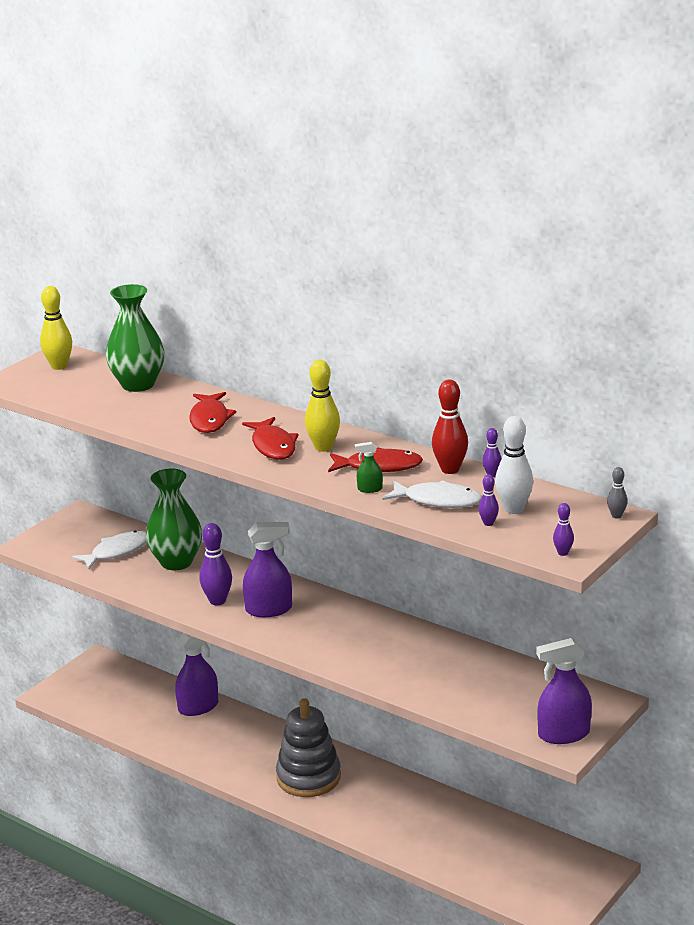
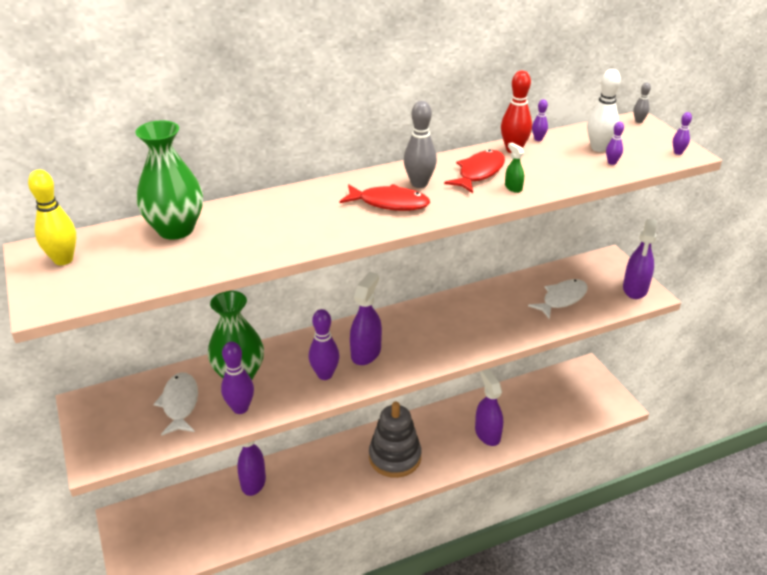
camera: 60 degrees left, 10 degrees up
(137, 579) = (240, 408): none -> purple bowling pin
(210, 419) = (300, 216): red fish -> none
(323, 447) = (419, 184): yellow bowling pin -> grey bowling pin
(369, 489) = (513, 187): green spray bottle -> green spray bottle turned 120 degrees clockwise
(404, 827) = (487, 434): none -> purple spray bottle
(438, 501) = (559, 169): white fish -> white fish (562, 299)

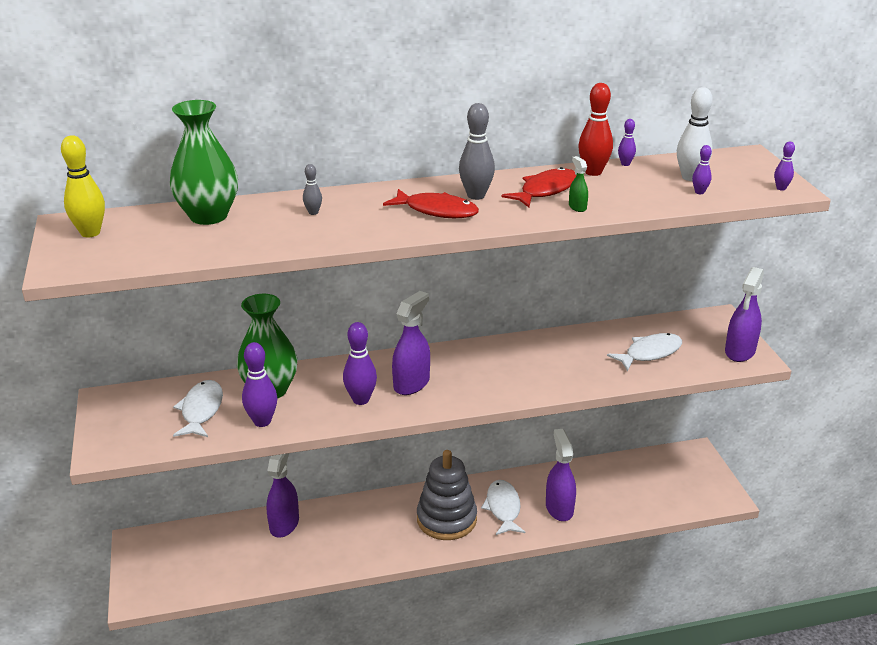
camera: 10 degrees right, 5 degrees down
(440, 440) = (503, 508): none -> white fish
(638, 121) = (749, 155): grey bowling pin -> grey bowling pin (313, 212)

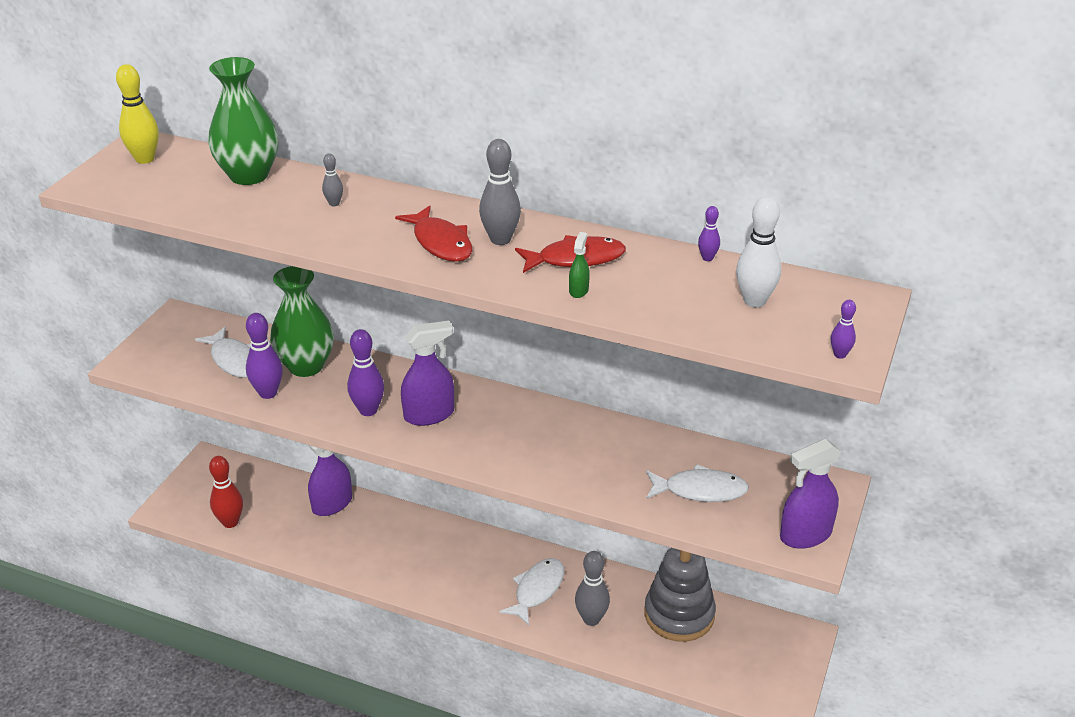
camera: 35 degrees right, 5 degrees up
(201, 410) = (234, 360): white fish -> white fish turned 105 degrees clockwise
(446, 519) = (473, 573): grey stacking toy -> grey stacking toy (679, 615)
(559, 508) = (591, 619): purple spray bottle -> grey bowling pin
(593, 172) = (657, 255): red bowling pin -> red bowling pin (230, 522)
(699, 192) = (736, 323): purple bowling pin -> none

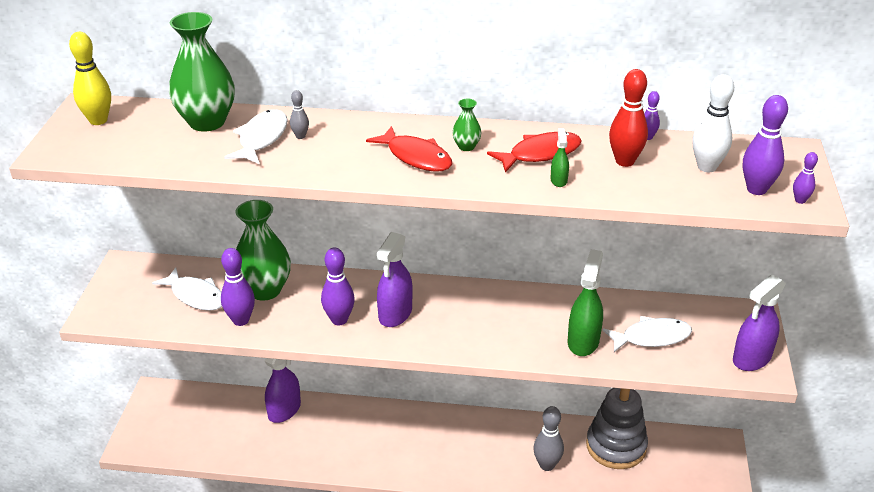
camera: 15 degrees left, 0 degrees up
(230, 522) = (197, 444): red bowling pin -> red bowling pin (624, 161)
(429, 415) = (395, 314): purple spray bottle -> purple spray bottle turned 150 degrees clockwise
(500, 239) = (466, 147): grey bowling pin -> green vase
(537, 590) = (492, 450): white fish -> white fish (261, 138)
(620, 480) = (583, 341): none -> green spray bottle
(796, 334) = (756, 189): none -> purple bowling pin

